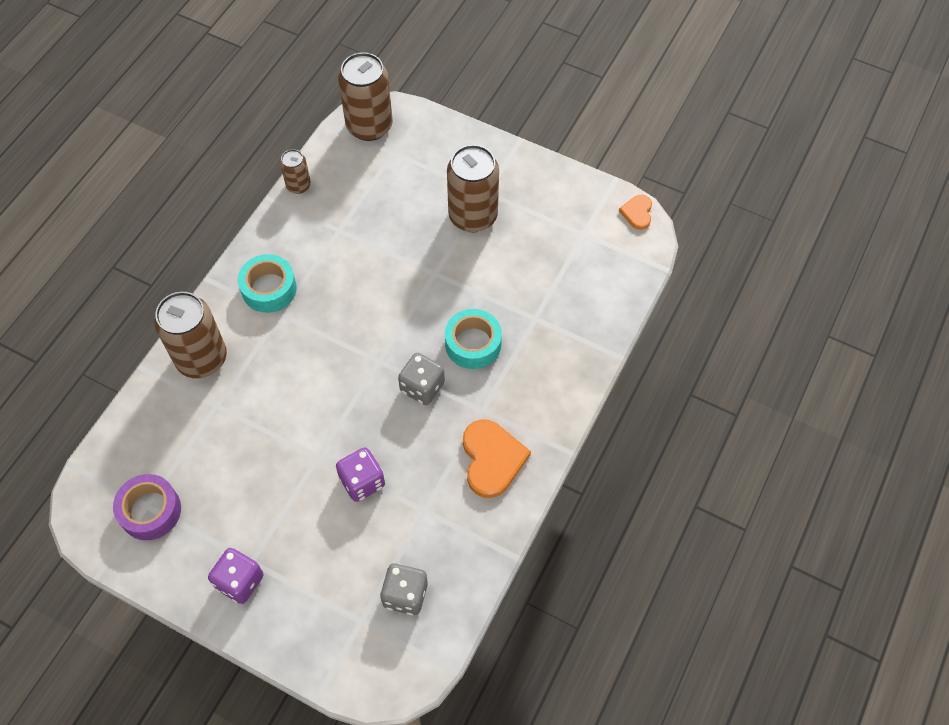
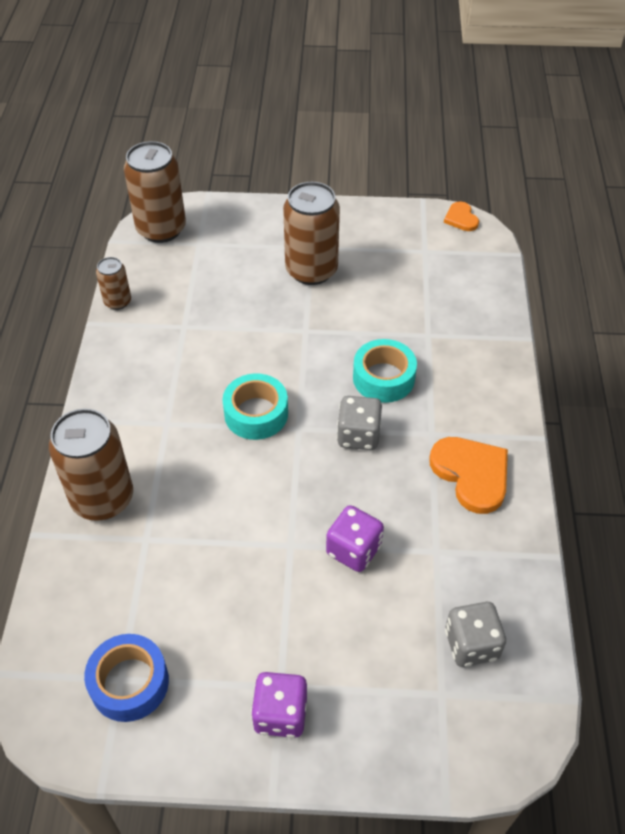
camera: 25 degrees left, 10 degrees down
(150, 511) = (129, 683): purple tape -> blue tape
(269, 289) = (140, 404): turquoise tape -> turquoise tape (256, 414)

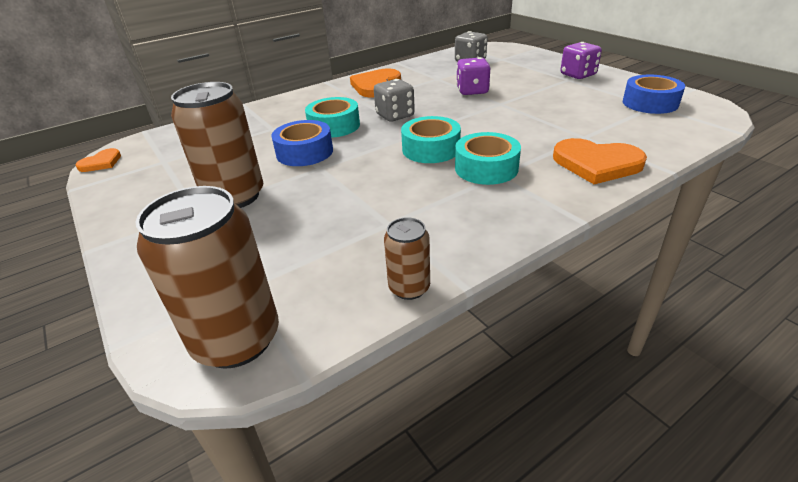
camera: 125 degrees left, 15 degrees down
(102, 498) = (596, 164): brown can -> orange heart
(184, 424) = (486, 168): none -> turquoise tape
(346, 334) = (304, 152): none -> blue tape

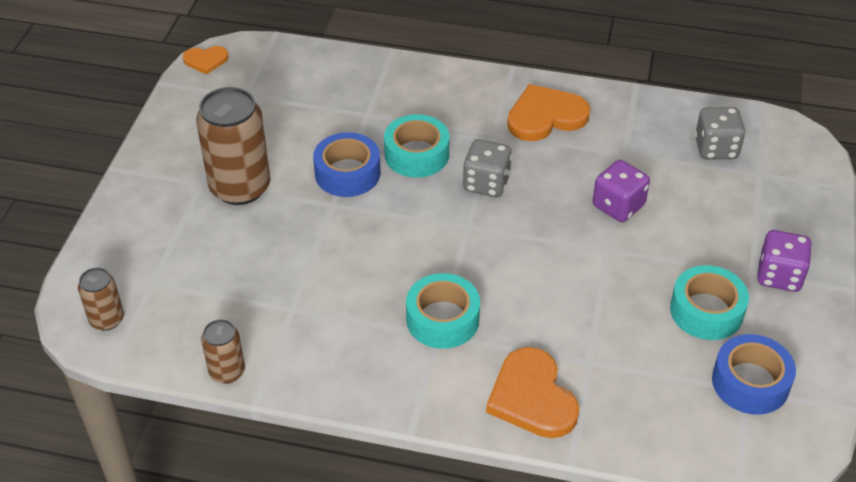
camera: 45 degrees right, 10 degrees up
(237, 339) = (107, 319): brown can -> brown can, size x0.52
(431, 149) = (441, 257): turquoise tape -> turquoise tape (706, 311)

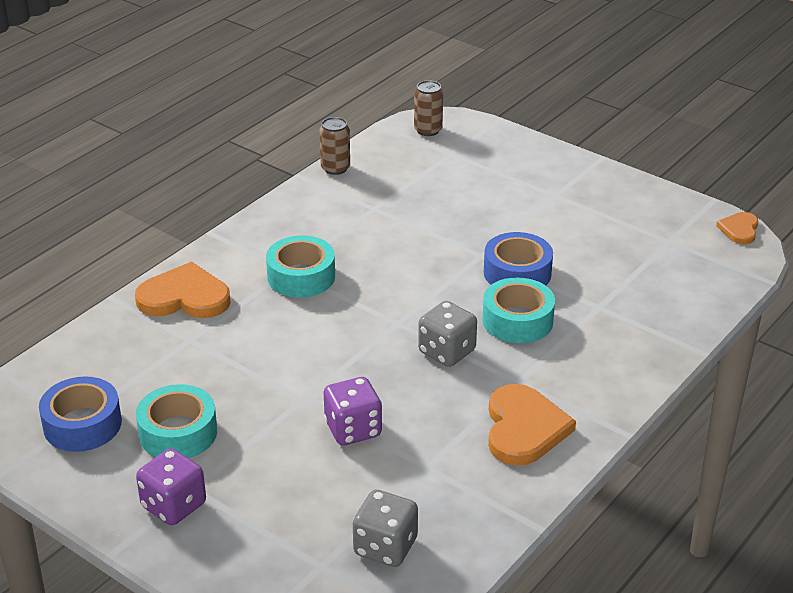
camera: 115 degrees right, 10 degrees down
(240, 187) = (536, 212): brown can -> none

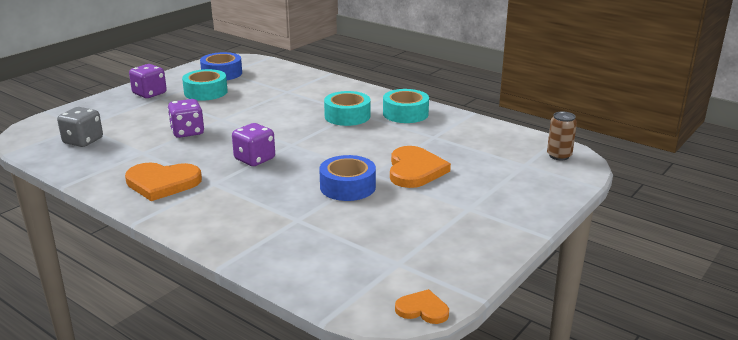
camera: 90 degrees right, 10 degrees down
(184, 297) = (328, 88): orange heart -> orange heart (415, 170)
(335, 168) = (486, 123): brown can -> none
(447, 352) = (254, 159): grey dice -> purple dice
(517, 320) = (285, 185): turquoise tape -> turquoise tape (405, 113)

